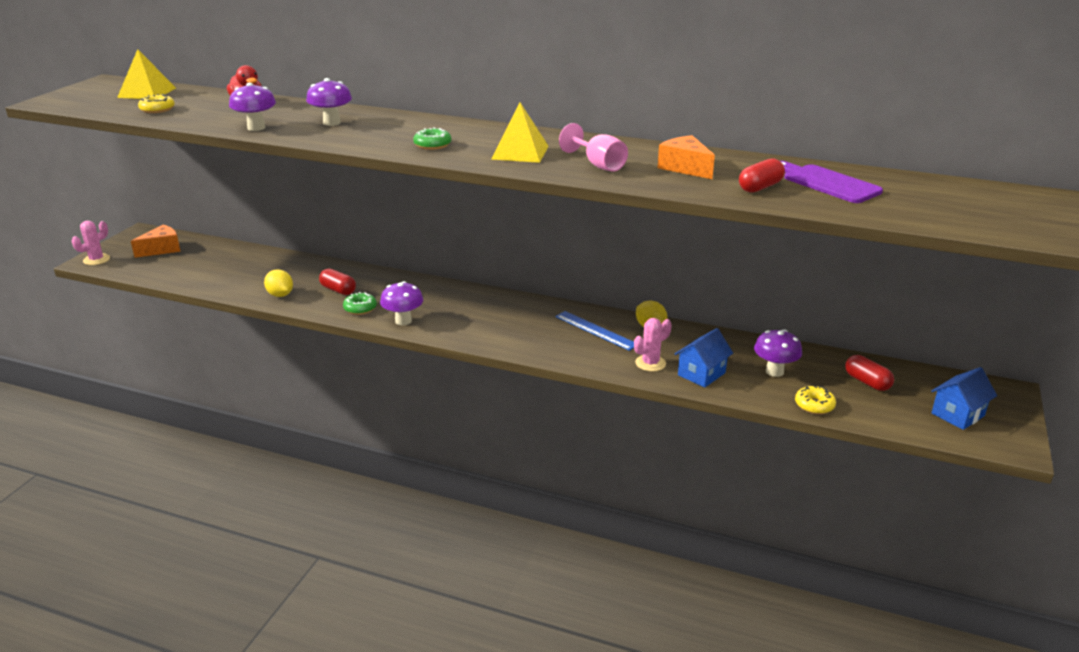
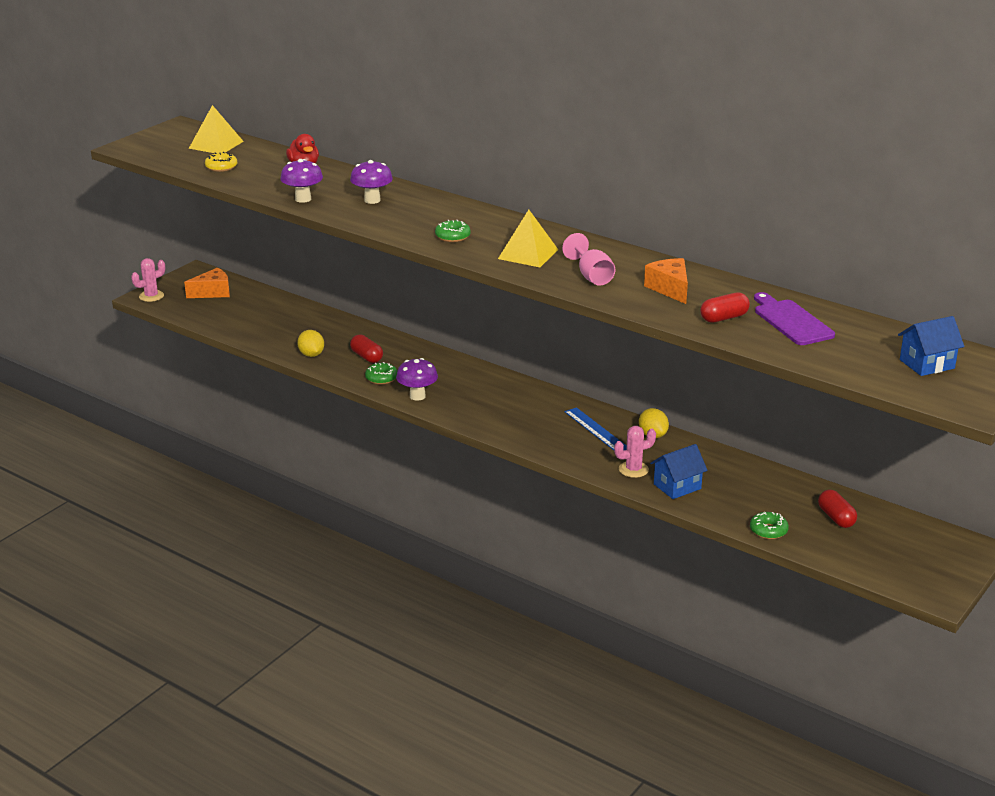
camera: 15 degrees right, 0 degrees up
(774, 371) = (750, 495): purple mushroom -> none
(814, 405) = (768, 530): yellow donut -> green donut
(957, 414) = (904, 560): blue house -> blue house (927, 364)

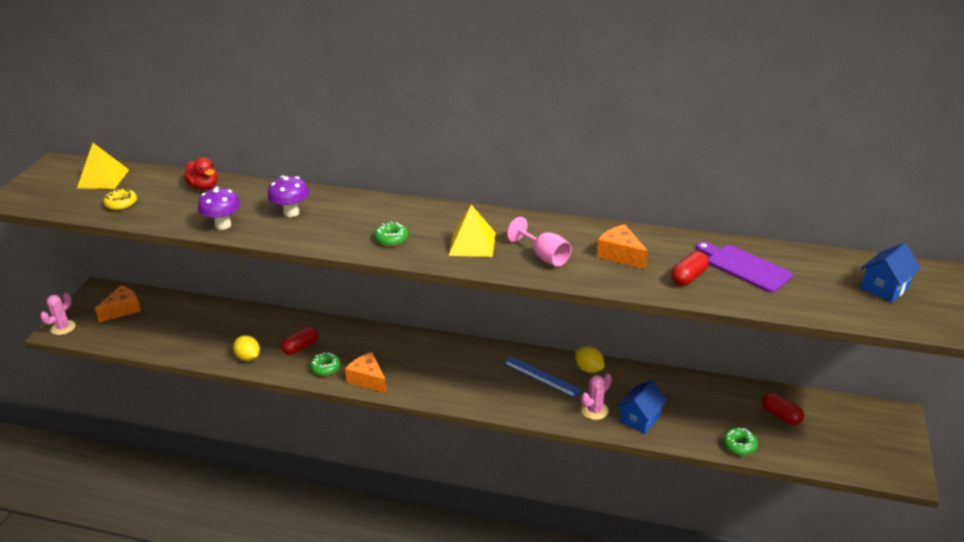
camera: 20 degrees left, 5 degrees up
(366, 357) = (300, 347): red capsule -> red capsule turned 75 degrees counterclockwise
(417, 396) = (368, 379): purple mushroom -> orange cheese

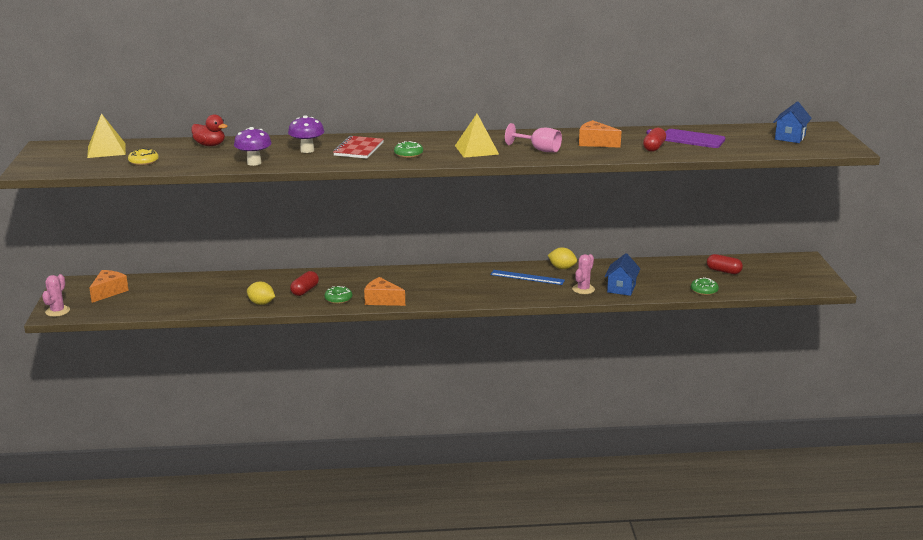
camera: 20 degrees left, 10 degrees down
(345, 220) = (358, 149): none -> red notebook

